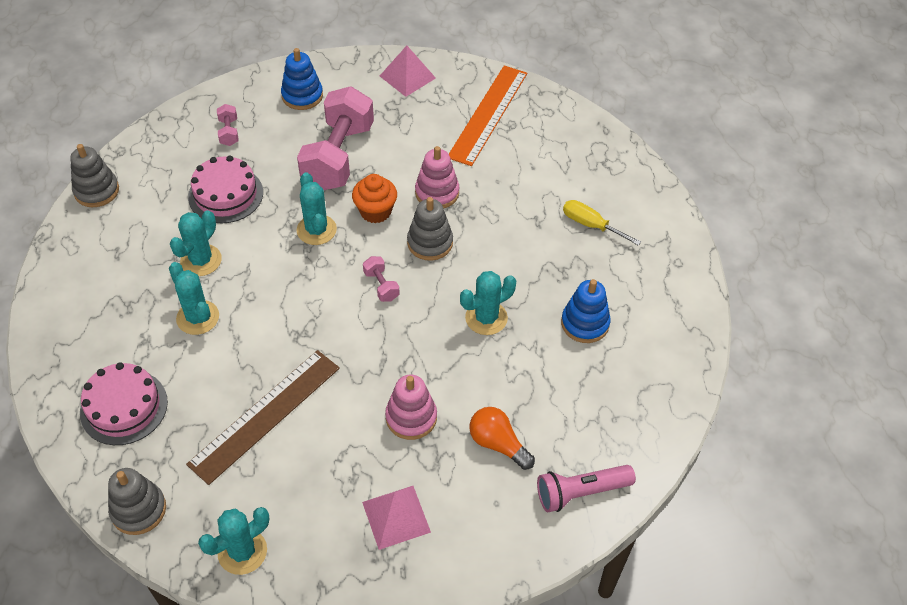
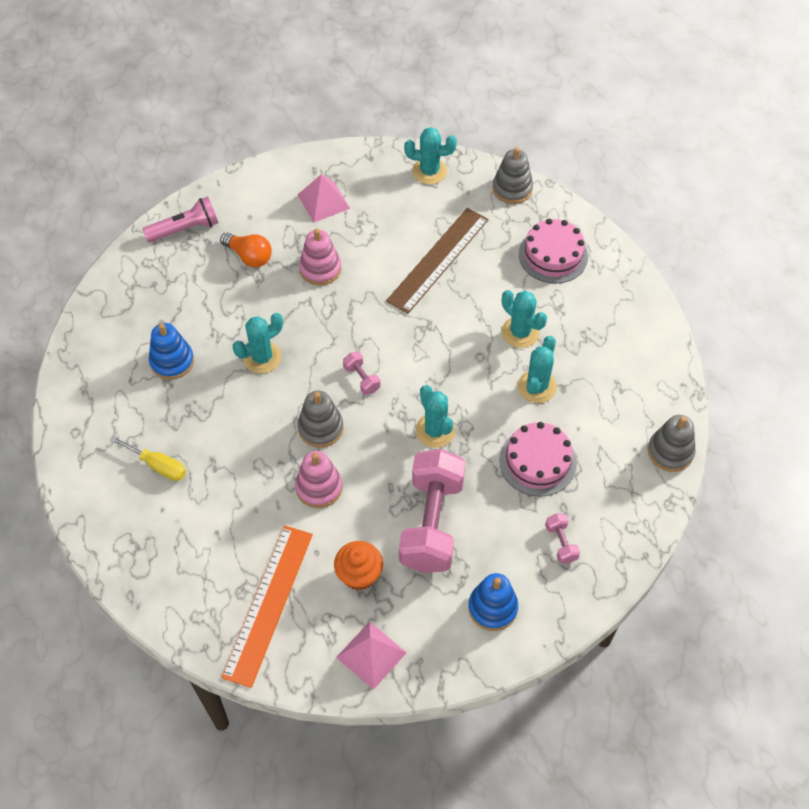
camera: 175 degrees right, 5 degrees up
(242, 551) = (429, 171): turquoise cactus -> turquoise cactus turned 45 degrees clockwise
(375, 211) = (380, 458): orange cupcake -> orange cupcake (359, 575)

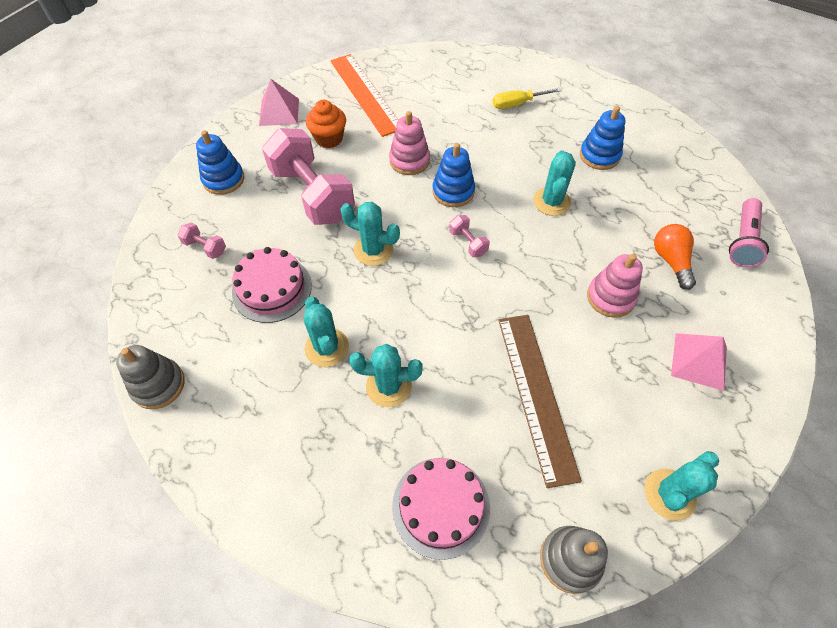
camera: 135 degrees right, 0 degrees up
(249, 256) = (670, 261): orange light bulb -> orange light bulb turned 90 degrees clockwise
(320, 428) = (453, 191): grey stacking toy -> blue stacking toy
(362, 379) = (468, 243): pink dumbbell -> pink dumbbell turned 45 degrees clockwise

